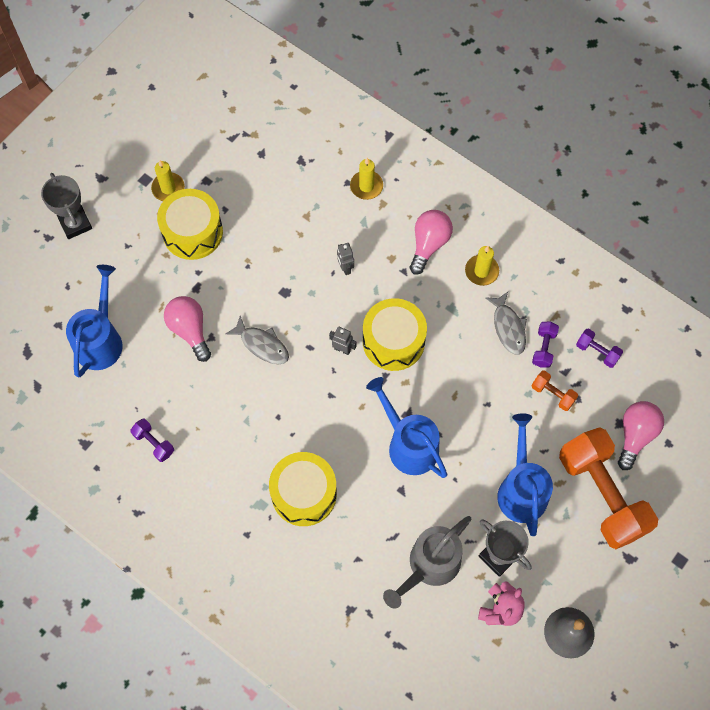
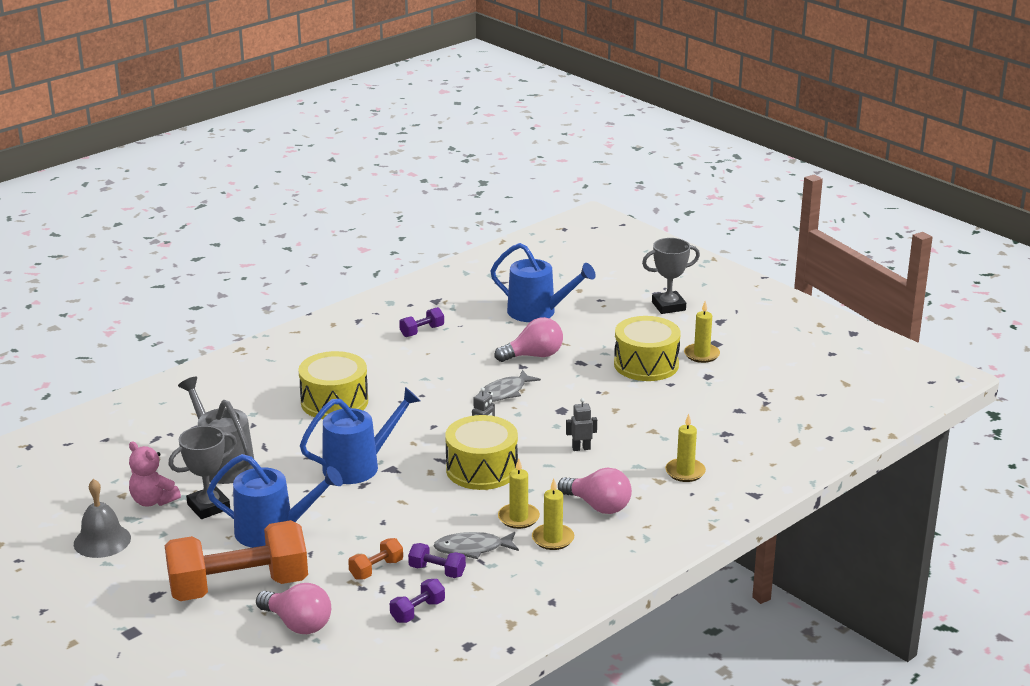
camera: 100 degrees right, 40 degrees down
(458, 300) = (518, 518): none -> yellow candle

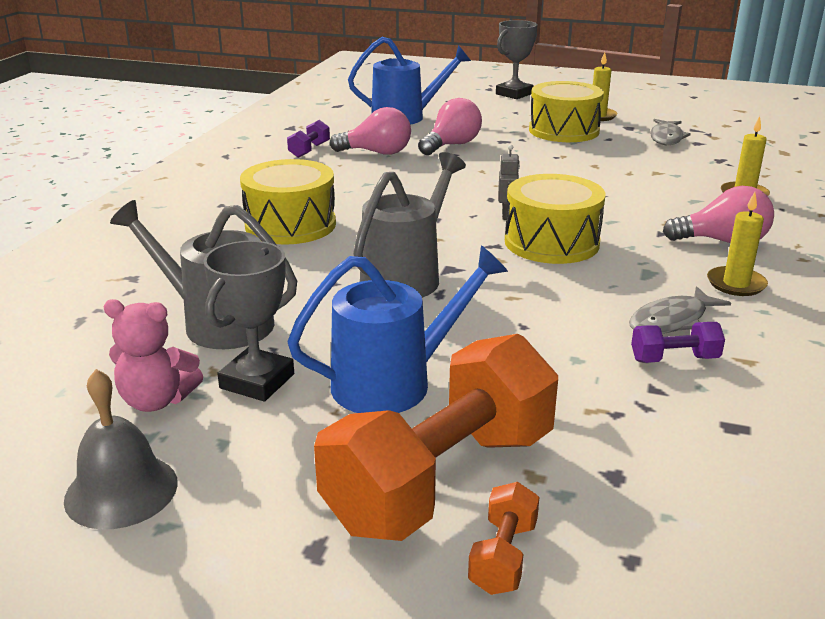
camera: 30 degrees left, 0 degrees up
(298, 624) = (607, 503): pink light bulb -> pink light bulb (377, 153)
(358, 466) = (406, 277): blue watering can -> grey watering can
(376, 569) = (599, 383): orange dumbbell -> orange dumbbell (503, 556)
(417, 611) = (733, 417): purple dumbbell -> none
(504, 392) = (468, 176): grey fish -> grey fish (666, 138)
(518, 518) = (666, 275): yellow candle -> none
(581, 448) = (618, 200): grey robot -> none

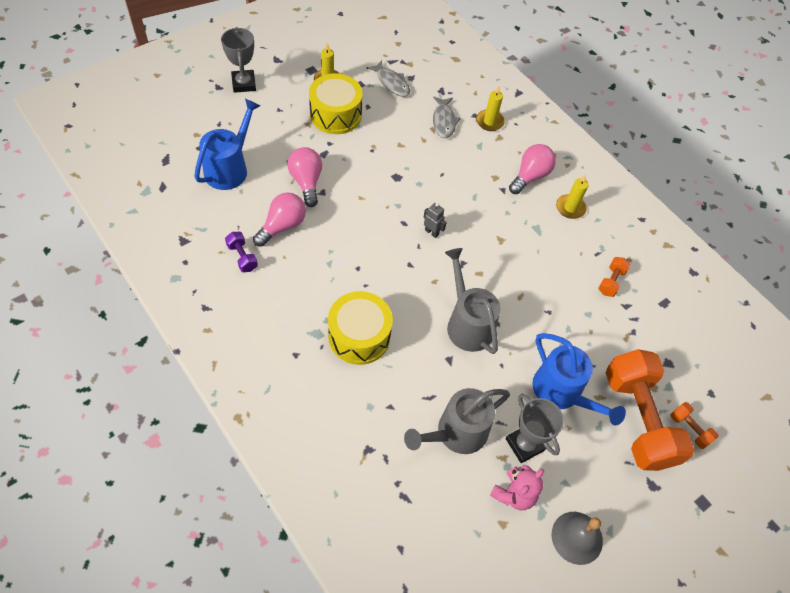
camera: 60 degrees left, 30 degrees up
(393, 382) = (561, 392): blue watering can -> blue watering can turned 135 degrees clockwise
(551, 242) = (478, 239): yellow drum -> none
(672, 321) = (583, 257): grey fish -> grey fish (444, 121)
(674, 359) = (611, 281): purple dumbbell -> orange dumbbell

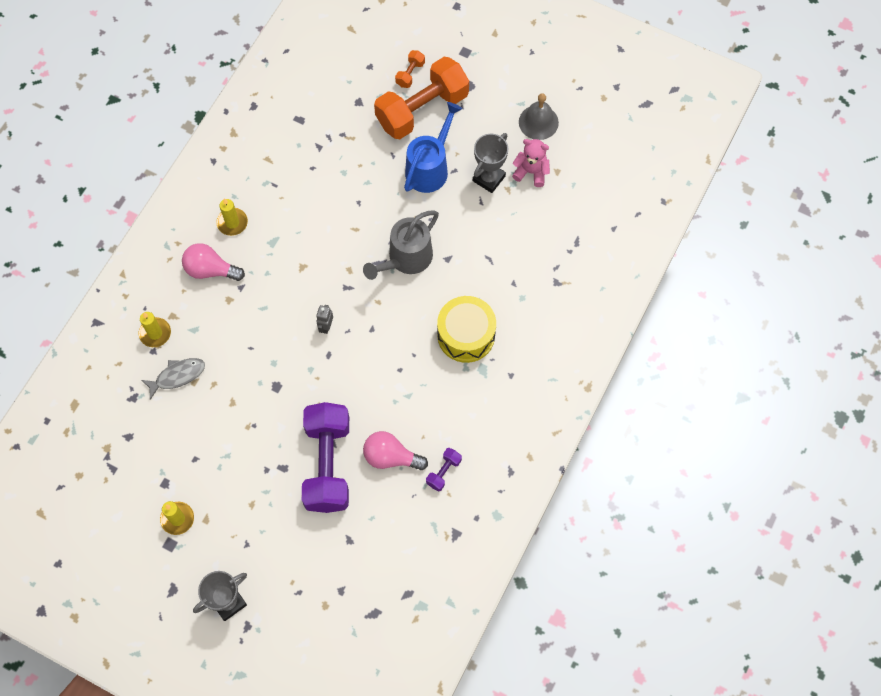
camera: 110 degrees left, 10 degrees up
(229, 168) = (350, 545): blue watering can -> none
(306, 182) = (327, 464): pink light bulb -> purple dumbbell
(335, 114) = (224, 484): yellow drum -> none
(391, 83) = (147, 452): grey fish -> none
(456, 433) = (507, 228): grey watering can -> none
(611, 281) = (300, 165): orange dumbbell -> none

